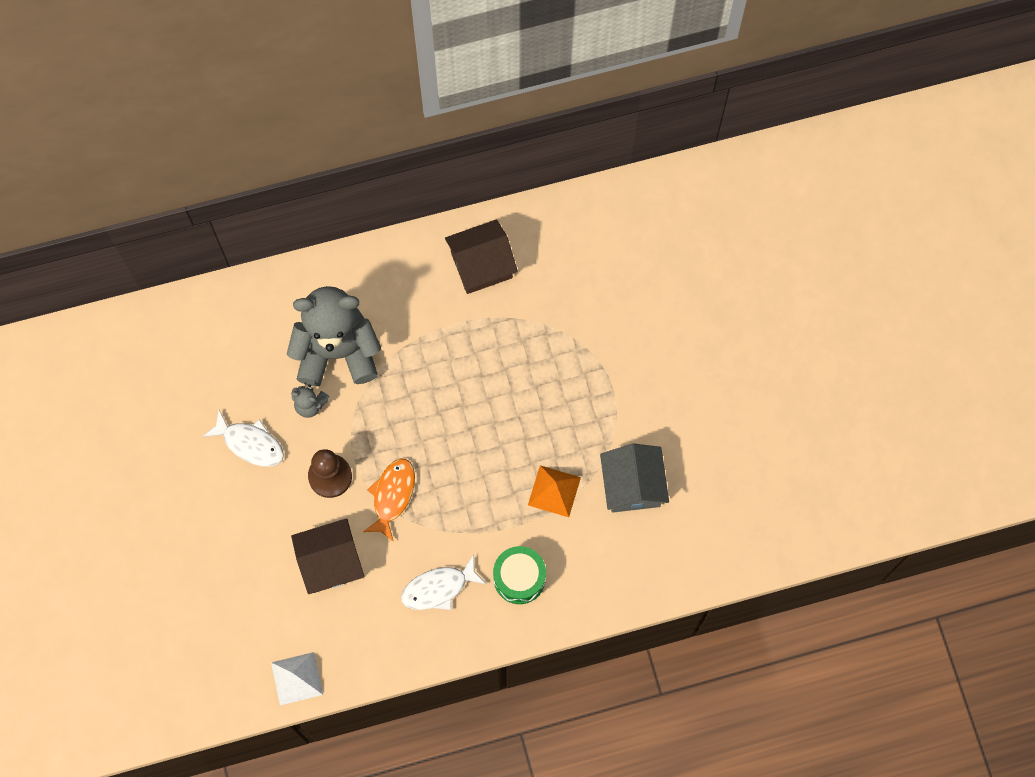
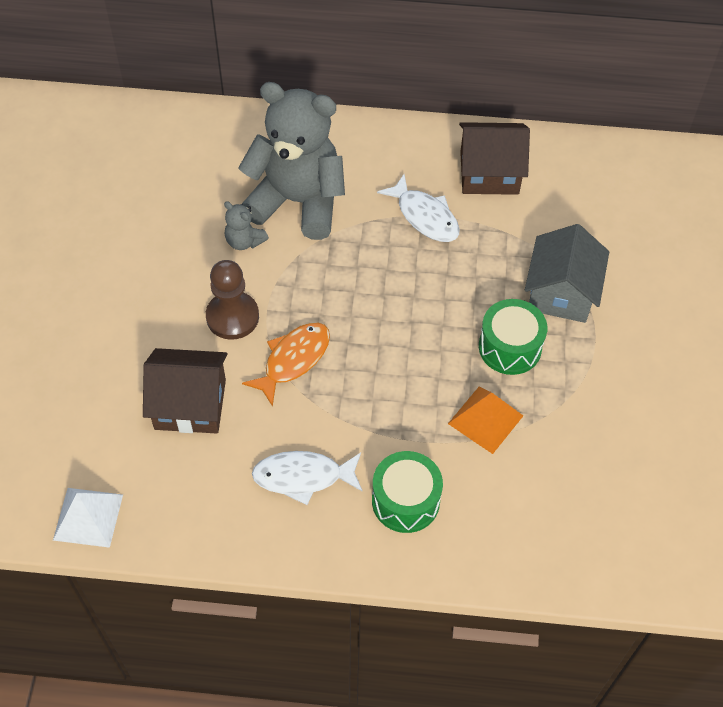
camera: 20 degrees right, 15 degrees down
(250, 443) = (162, 256): white fish -> white fish (425, 216)
(552, 423) = (510, 347): none -> green drum
(632, 485) = (584, 446): grey house -> grey house (561, 292)

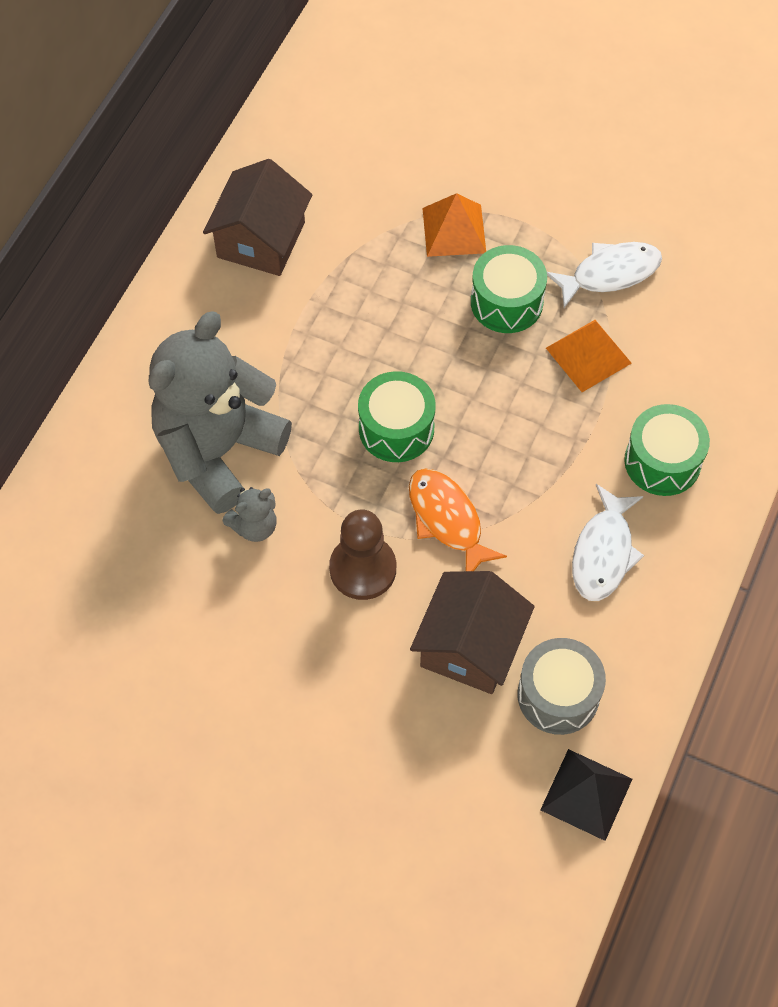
camera: 70 degrees left, 5 degrees up
(88, 517) = (586, 794): white pyramid -> black pyramid
(166, 476) = (558, 695): none -> grey drum
(360, 304) = (396, 428): none -> green drum
(425, 216) = (297, 324): white fish -> white fish (610, 273)
(561, 292) = (454, 230): grey house -> orange pyramid

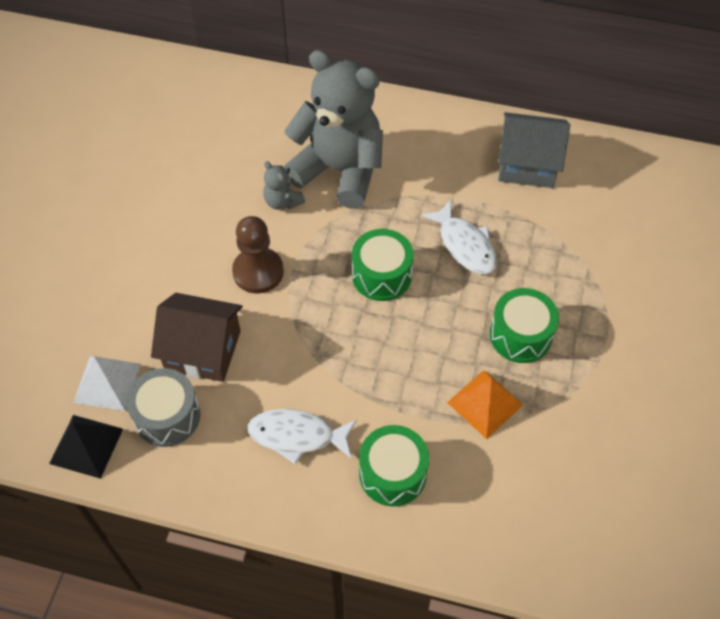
camera: 80 degrees right, 5 degrees down
(261, 240) = (527, 164): brown house -> grey house
(447, 520) = (308, 320): orange fish -> none
(454, 230) = (580, 288): orange pyramid -> none
(499, 766) = (107, 382): none -> white pyramid
(610, 273) = (575, 411): white fish -> white fish (465, 245)

